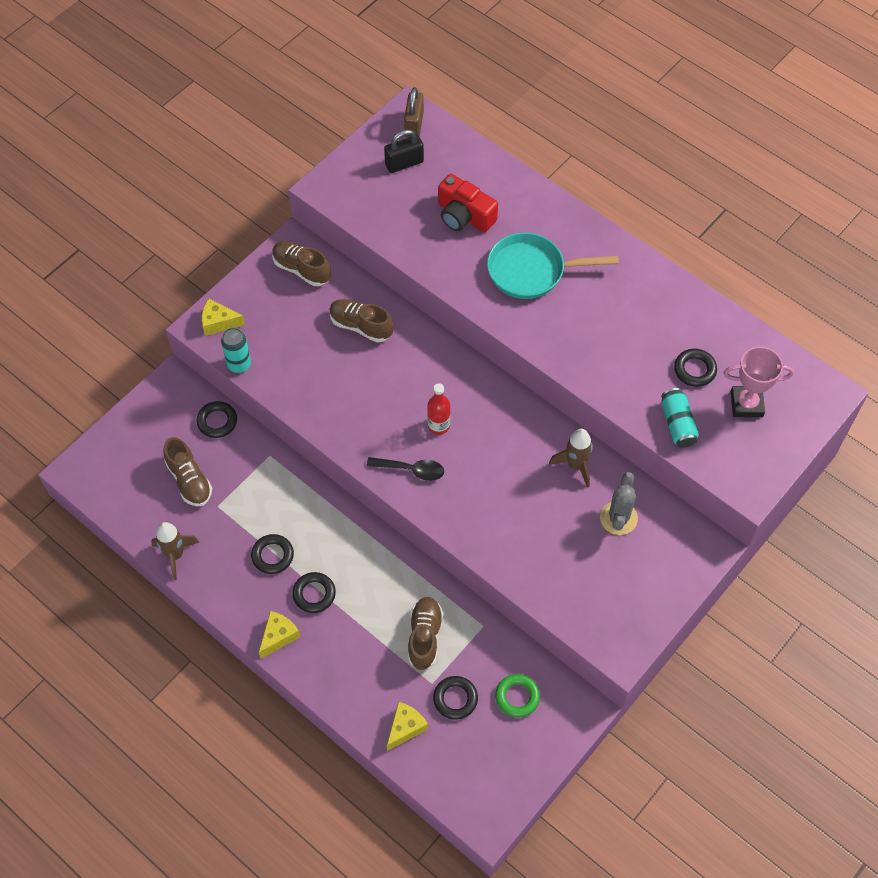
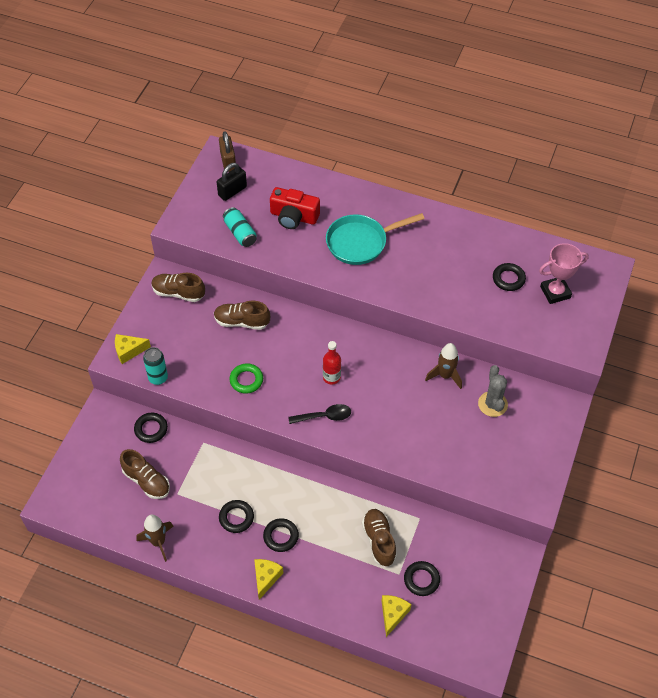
camera: 20 degrees left, 5 degrees down
(517, 697) = (467, 562): green ring -> green ring (246, 380)
(677, 424) = (513, 320): turquoise can -> turquoise can (240, 233)

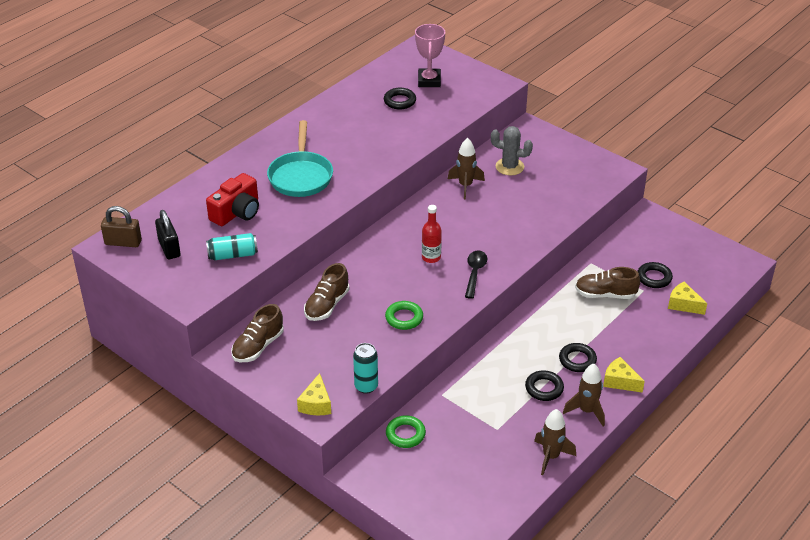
camera: 70 degrees left, 15 degrees down
(146, 481) = (471, 451): brown shoe -> none
(151, 429) = (405, 434): black ring -> green ring
(220, 558) = (587, 411): none -> brown rocket

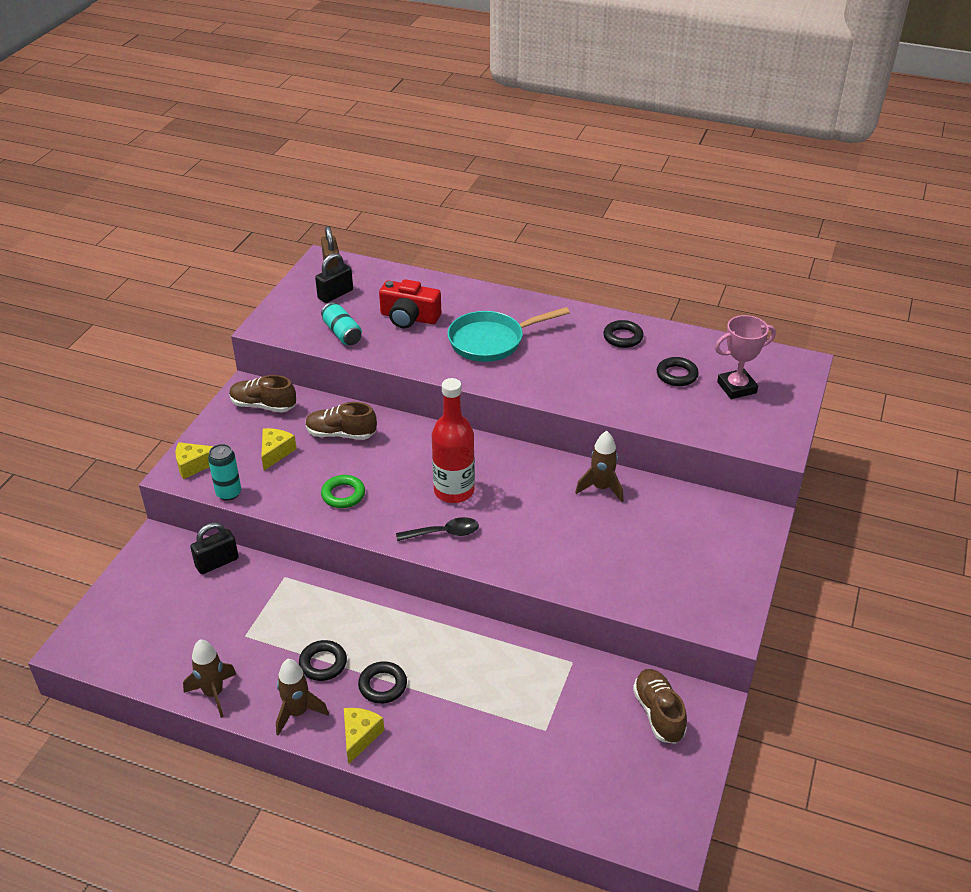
camera: 70 degrees right, 0 degrees up
(405, 434) = (217, 562): green ring -> black padlock
(431, 257) = (454, 491): red bottle -> red bottle, size x1.75
(509, 167) = (664, 518): grey cactus -> none
(605, 294) = (517, 689): brown shoe -> brown shoe (658, 713)
(654, 278) = (577, 737): black ring -> black ring (623, 337)
(683, 304) = (537, 781): yellow cheese -> yellow cheese (275, 453)

